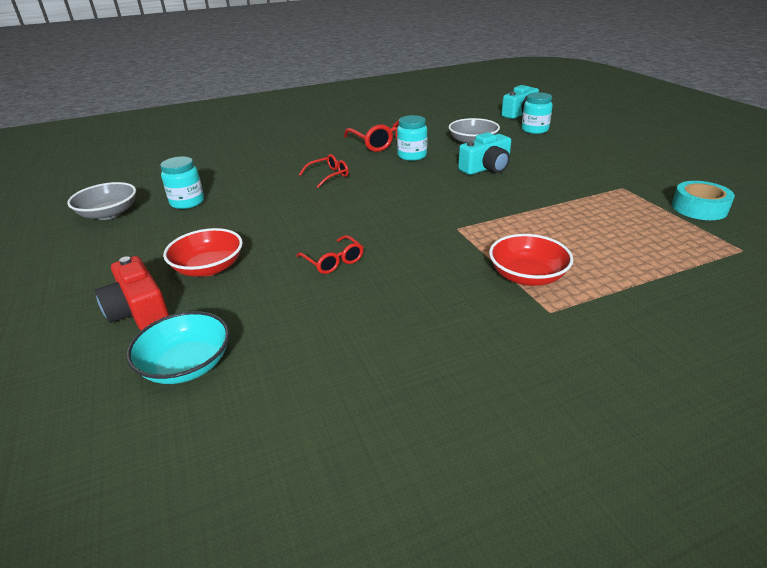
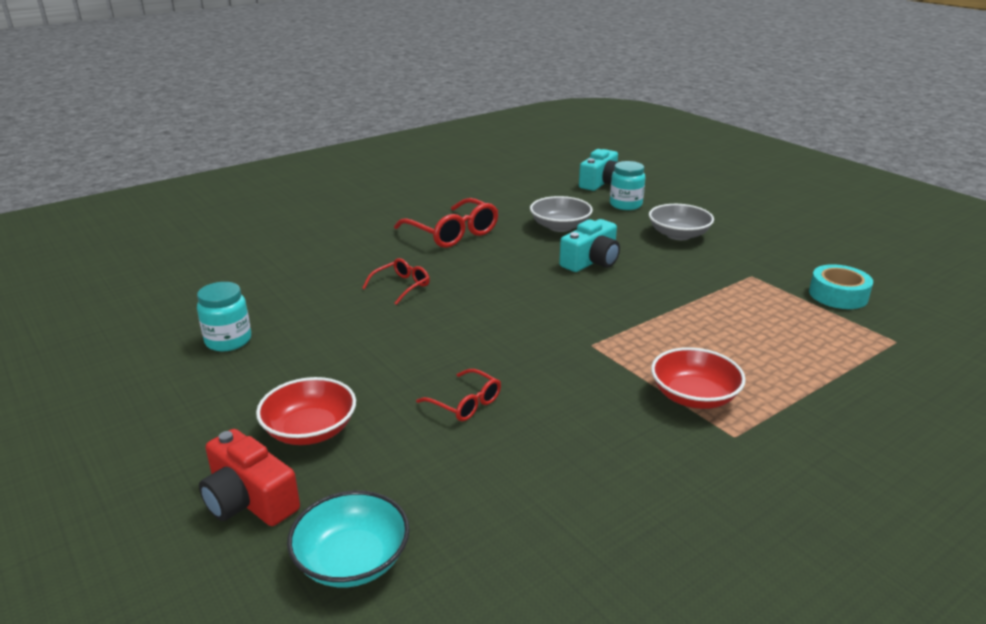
camera: 15 degrees left, 5 degrees down
(109, 214) = (123, 368): grey bowl -> grey bowl (678, 235)
(412, 156) = (494, 250): turquoise jar -> none

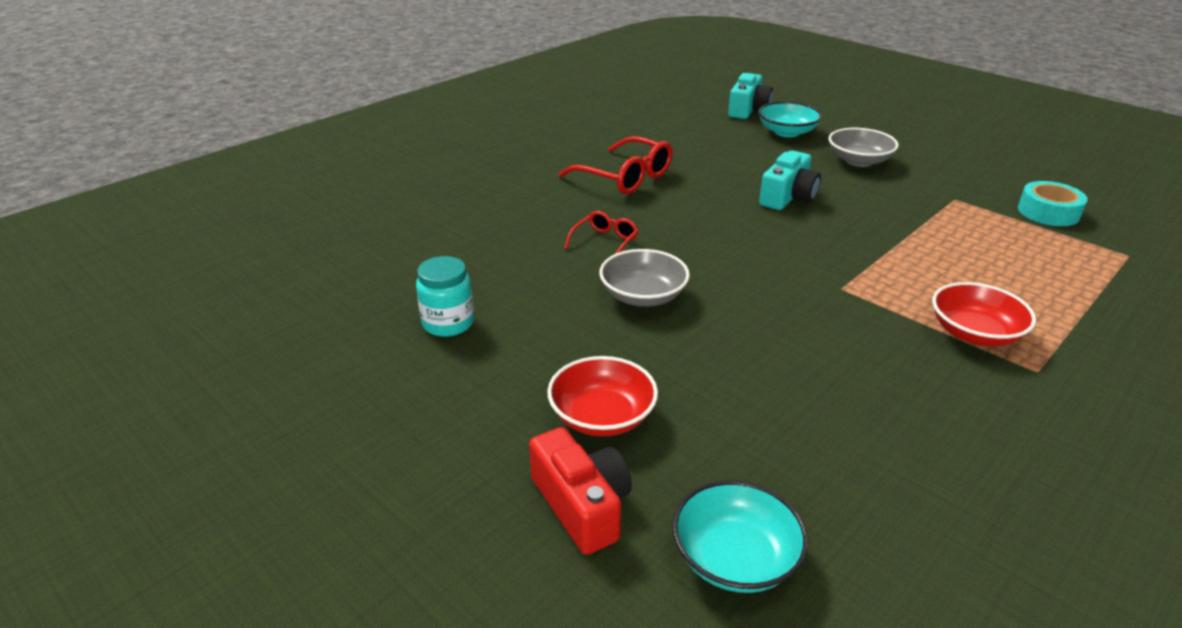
camera: 10 degrees left, 5 degrees up
(249, 500) = (582, 505): red camera -> red camera turned 150 degrees counterclockwise
(465, 403) = (750, 367): red glasses -> none
(560, 226) = (734, 161): grey bowl -> grey bowl (643, 296)
(625, 205) = (787, 132): turquoise jar -> turquoise bowl

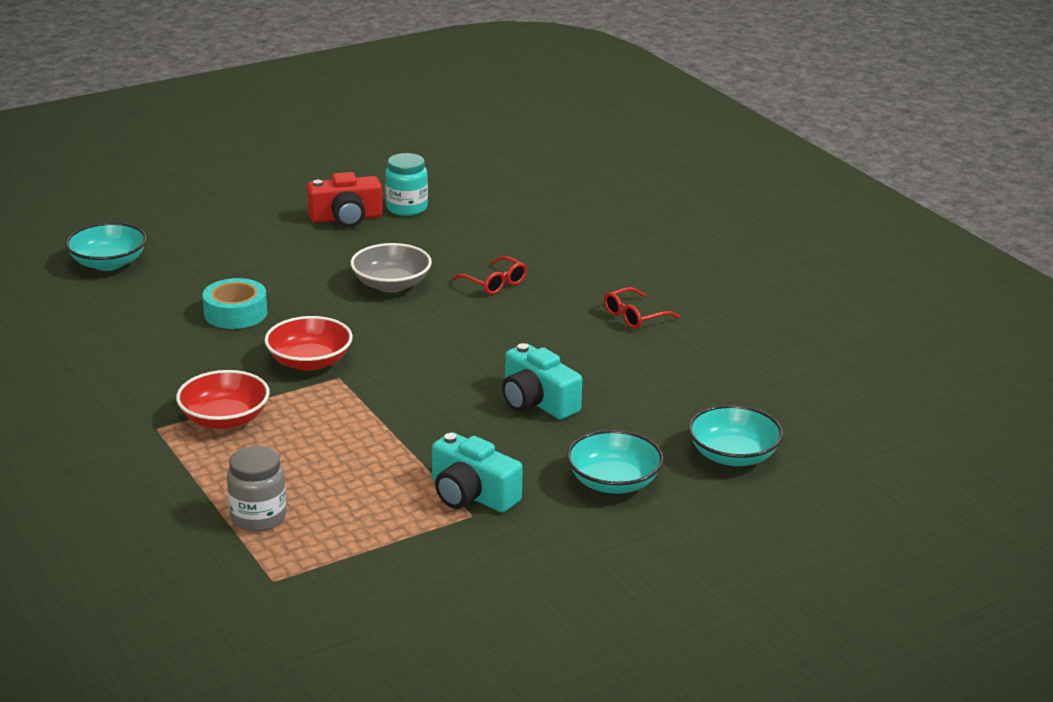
camera: 105 degrees right, 5 degrees down
(582, 505) = (186, 229): red camera -> red camera (346, 218)
(602, 416) = (257, 246): red bowl -> red bowl (309, 361)
(625, 177) = (634, 316): red glasses -> red glasses, size x0.56
(748, 110) = (831, 447): turquoise camera -> turquoise camera (471, 494)
(859, 161) = (613, 482): grey bowl -> turquoise bowl
(1048, 212) = (399, 571): turquoise tape -> turquoise tape (235, 313)
(1076, 279) = (258, 517): none -> grey jar

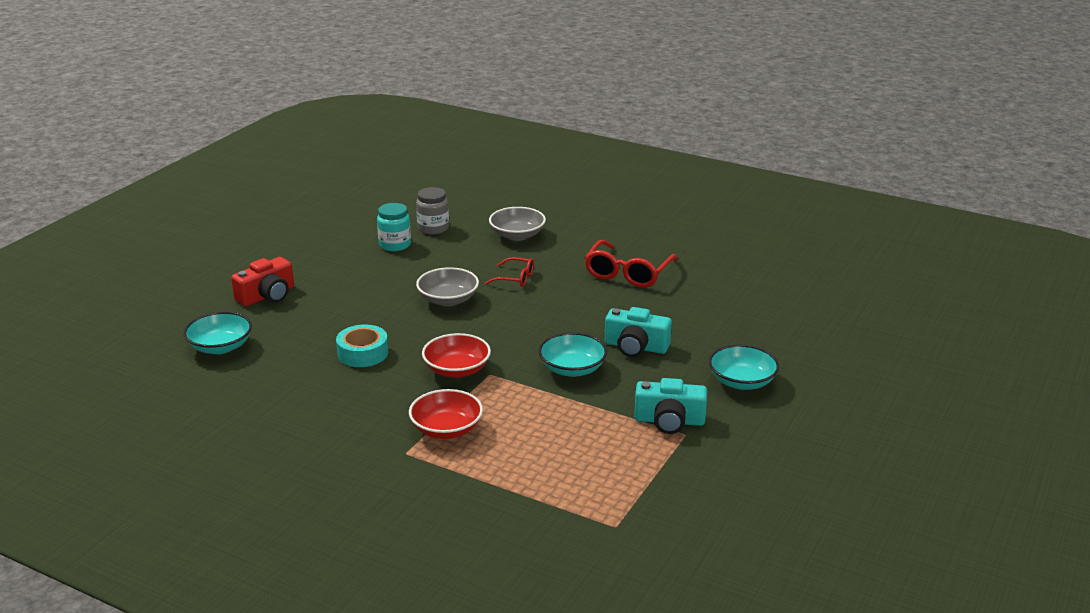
camera: 30 degrees left, 0 degrees up
(258, 517) = (553, 488): grey jar -> grey jar (433, 228)
(346, 218) = (360, 263): red camera -> red camera (267, 296)
(557, 235) = (517, 235): none -> grey bowl
(634, 316) = (628, 273): red glasses -> red glasses, size x1.79
(733, 455) = (787, 341): turquoise bowl -> turquoise bowl (572, 369)

